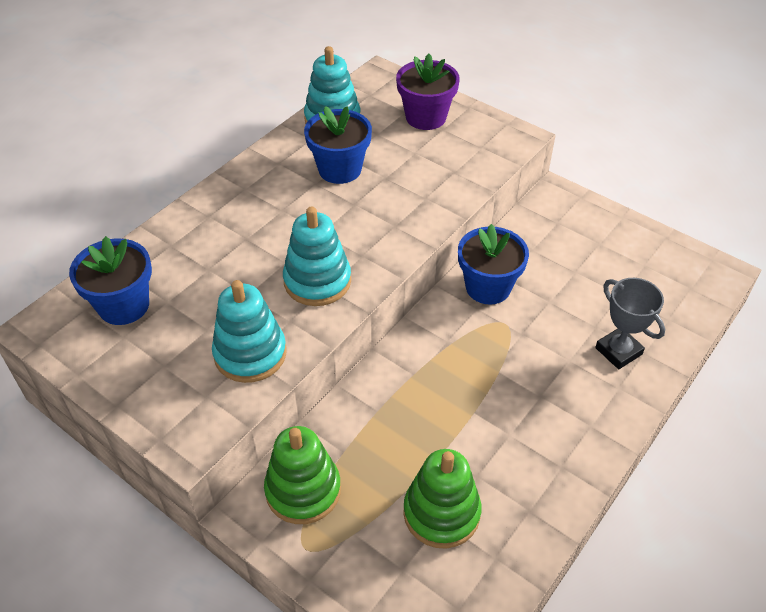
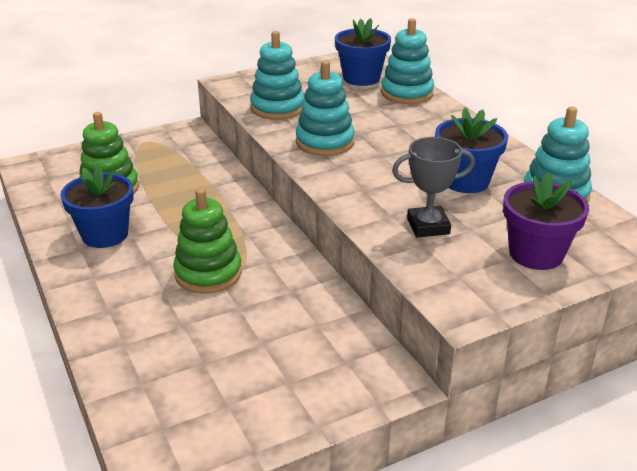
camera: 115 degrees right, 15 degrees down
(157, 253) = (407, 93): none -> turquoise stacking toy
(303, 490) = (183, 148): green stacking toy -> green stacking toy (208, 273)
(488, 287) = (288, 276): blue flower pot -> blue flower pot (105, 235)
(618, 351) = (142, 326): grey trophy -> grey trophy (428, 226)

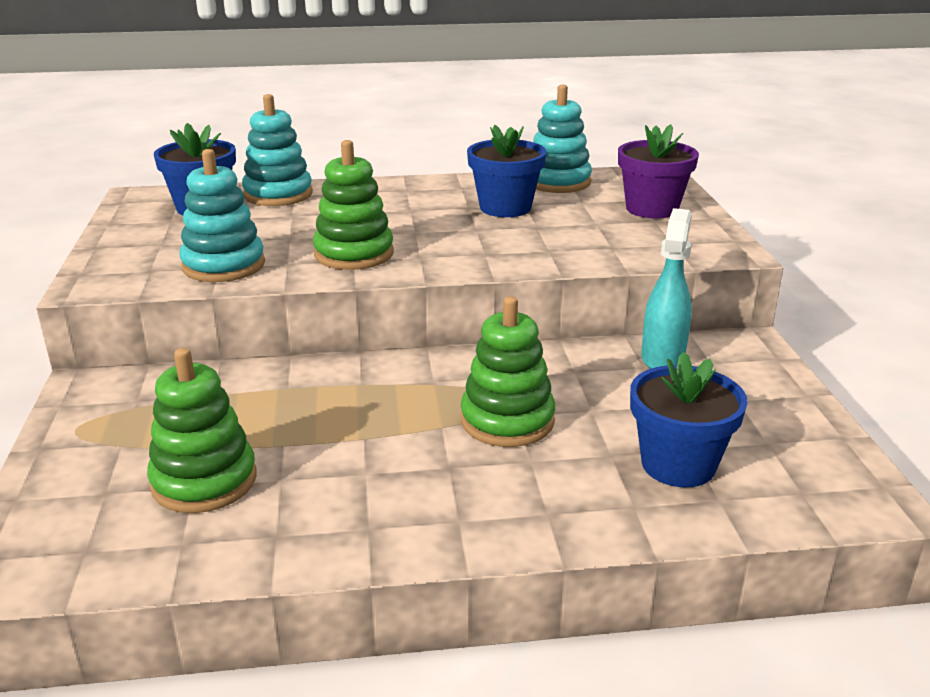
camera: 70 degrees left, 5 degrees down
(105, 235) = (347, 498): blue flower pot -> blue flower pot (678, 464)
(325, 142) = (354, 254): turquoise stacking toy -> green stacking toy
(339, 333) = (662, 357): none -> turquoise spray bottle
(428, 226) = (581, 238): grey trophy -> none

